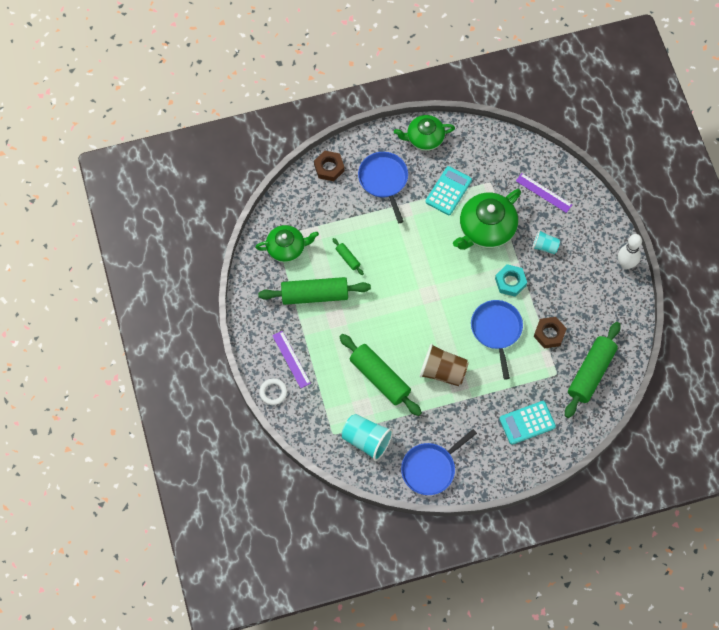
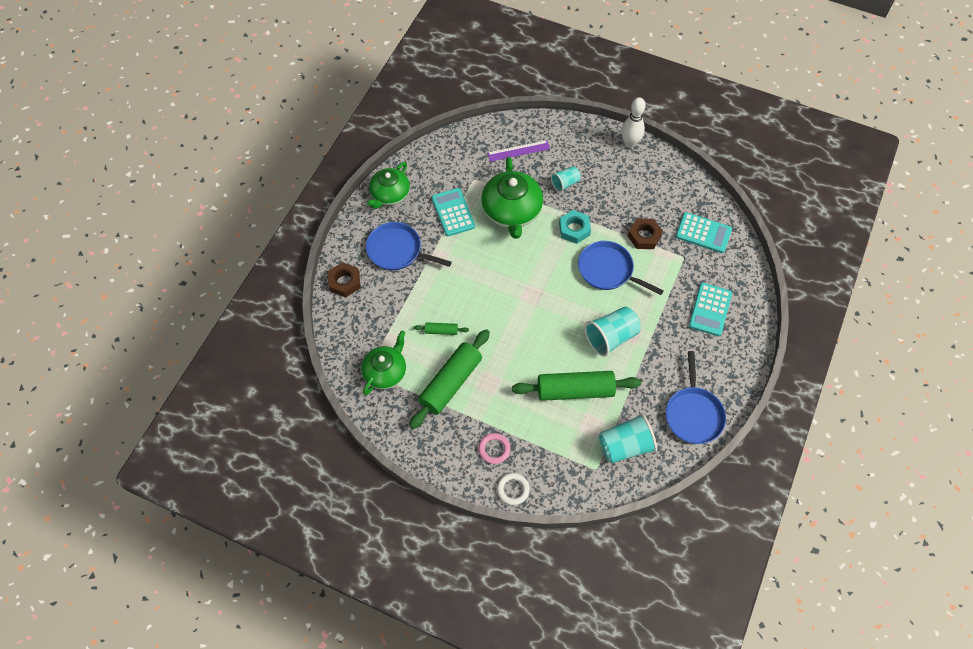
camera: 50 degrees left, 5 degrees down
(291, 359) = (494, 449): purple ruler -> pink ring
(443, 371) = (611, 337): brown cup -> turquoise cup
(591, 373) = (703, 233): green rolling pin -> turquoise calculator

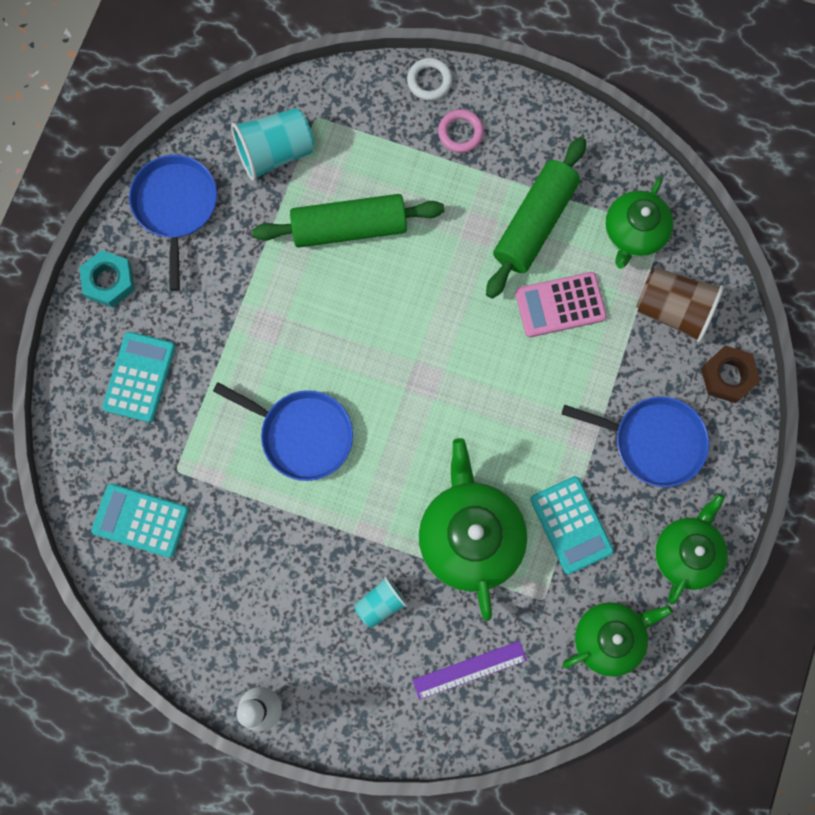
camera: 175 degrees right, 15 degrees up
(370, 322) = (673, 310): none -> brown cup
(440, 159) = (609, 638): none -> green teapot
(441, 331) = (560, 305): green rolling pin -> pink calculator
(574, 229) = (361, 509): turquoise nut -> turquoise nut (109, 281)
(611, 337) = (297, 316): turquoise cup -> none
(644, 236) = (241, 505): brown nut -> none

